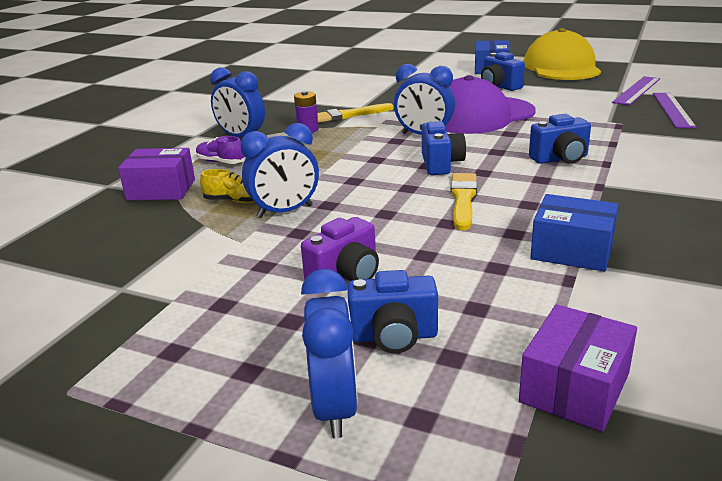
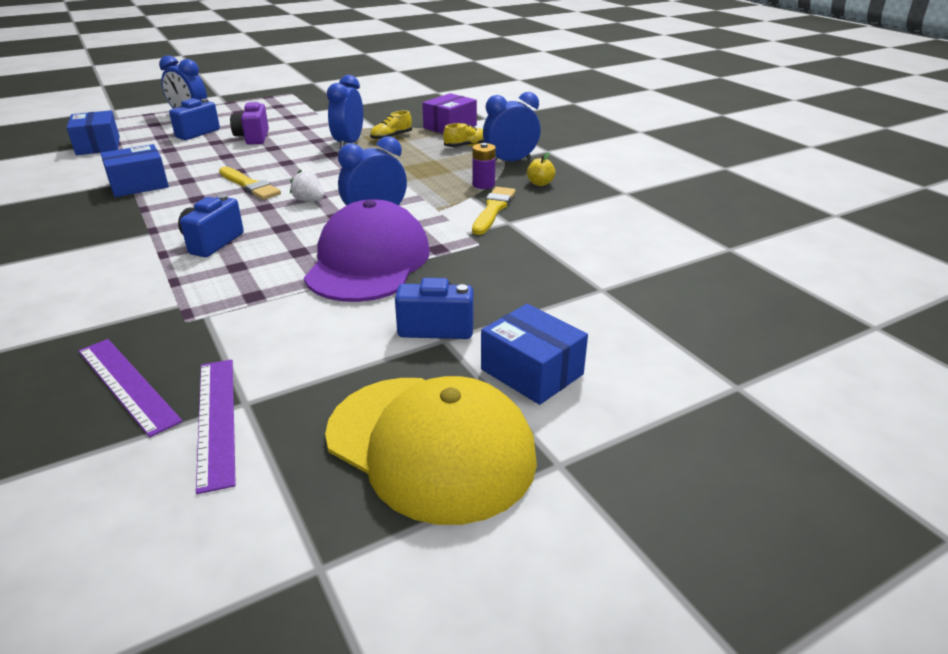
camera: 125 degrees right, 5 degrees up
(220, 162) = (467, 146): purple shoe -> yellow shoe
(278, 118) = (540, 183): none -> yellow apple
(441, 164) = (309, 200): blue camera -> white strawberry
(574, 387) = (98, 146): purple box -> blue box

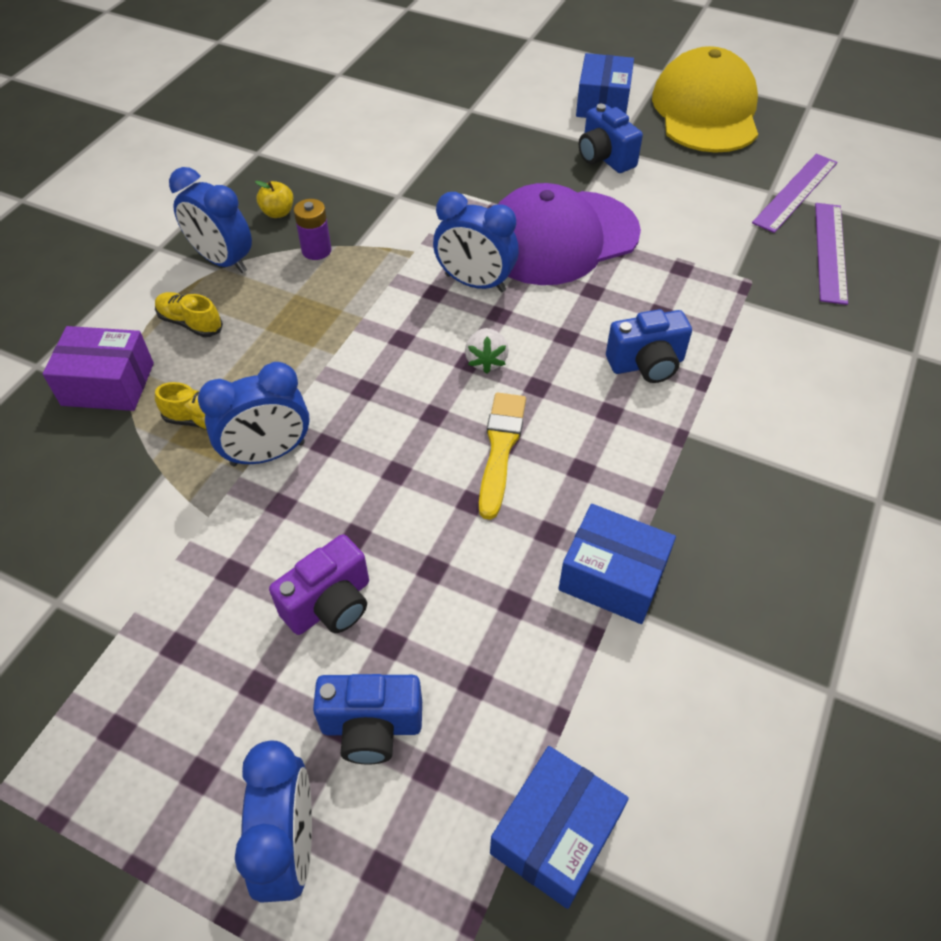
camera: 125 degrees left, 20 degrees up
(493, 209) = (377, 216): yellow brush -> none

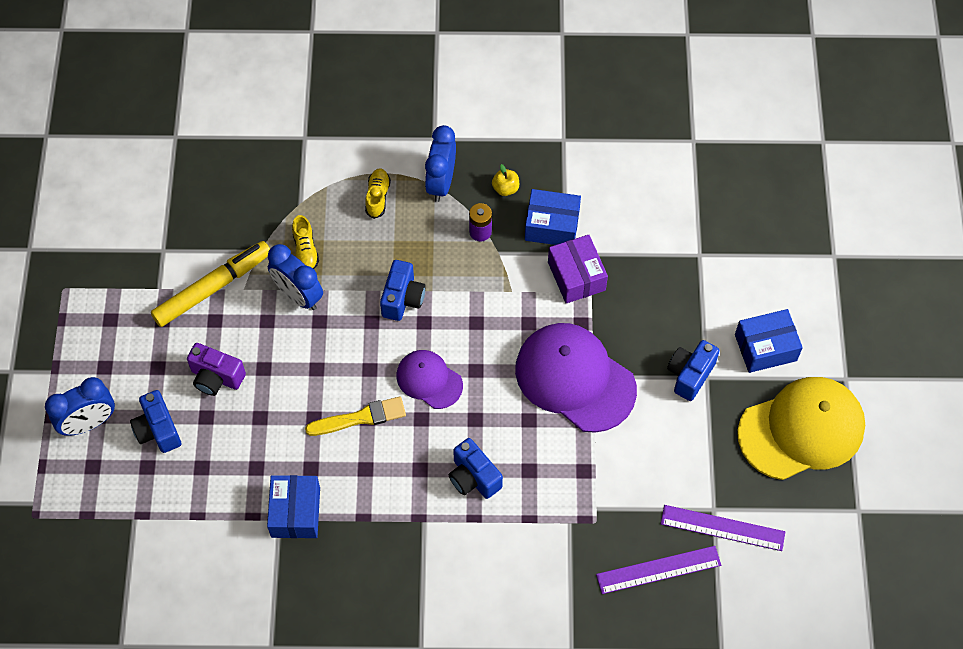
camera: 65 degrees right, 10 degrees up
(108, 384) = (309, 183): purple box -> purple box (576, 276)
(175, 556) = (212, 288): none -> yellow marker
(354, 347) = (403, 299): none -> blue camera
(475, 283) = (498, 343): blue clock -> none
(486, 361) = (429, 380): white strawberry -> purple cap
(555, 834) = (138, 535): blue box -> blue box (552, 226)

